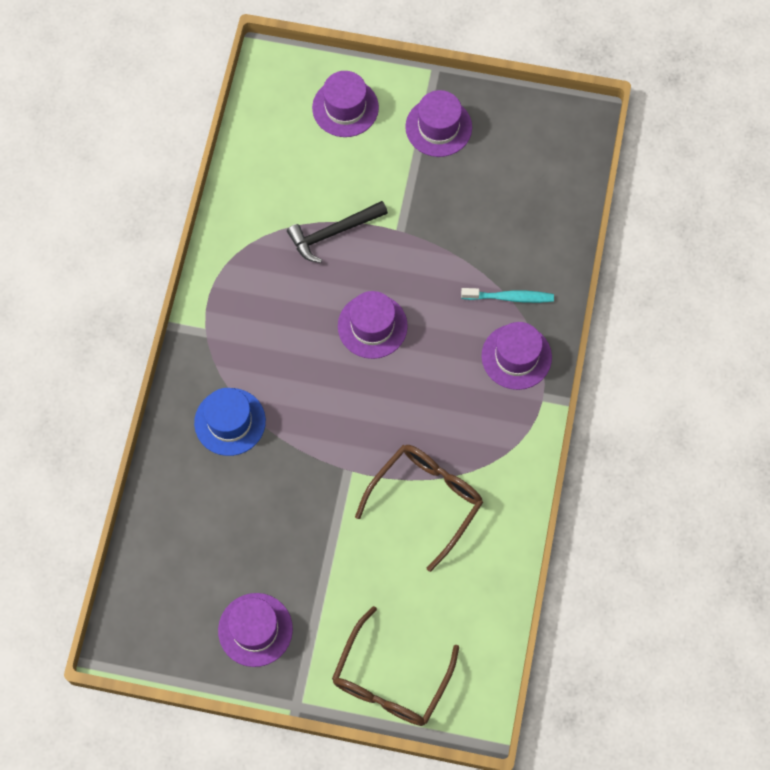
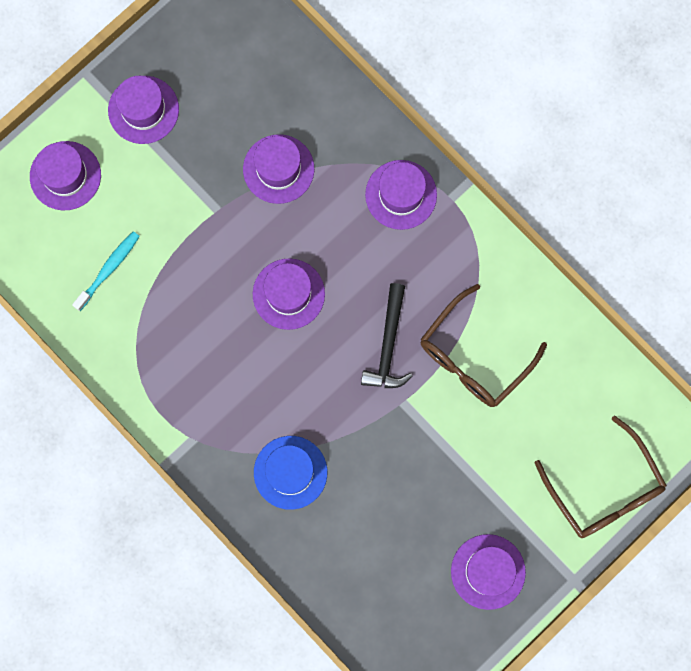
camera: 55 degrees left, 10 degrees up
(333, 233) = (178, 268): black hammer -> black hammer (388, 345)
(426, 500) = (474, 356): brown glasses -> brown glasses turned 120 degrees counterclockwise
(467, 253) = (278, 169): none -> purple hat
(510, 297) = (344, 162): turquoise toothbrush -> turquoise toothbrush (108, 269)

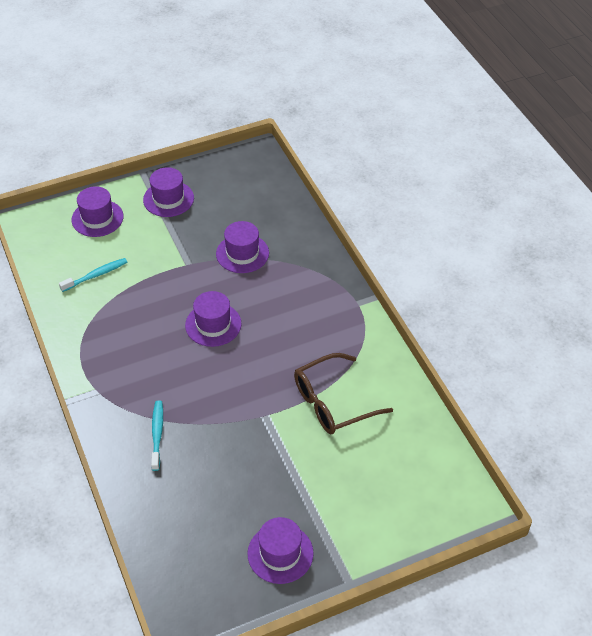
camera: 20 degrees right, 30 degrees down
(290, 472) = (157, 434): blue hat -> turquoise toothbrush
(388, 345) = (271, 376): black hammer -> none
(401, 194) = (322, 291): purple hat -> none
(604, 489) = (401, 524): brown glasses -> none

